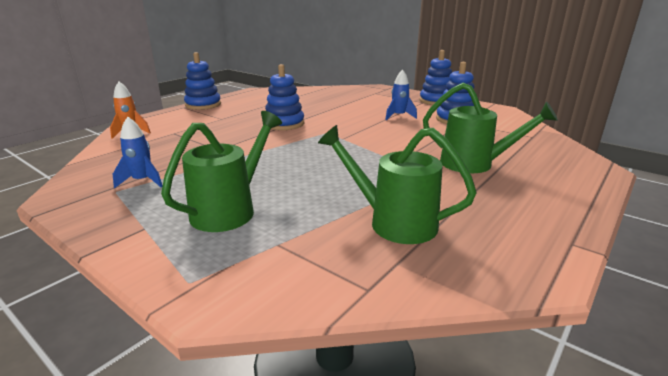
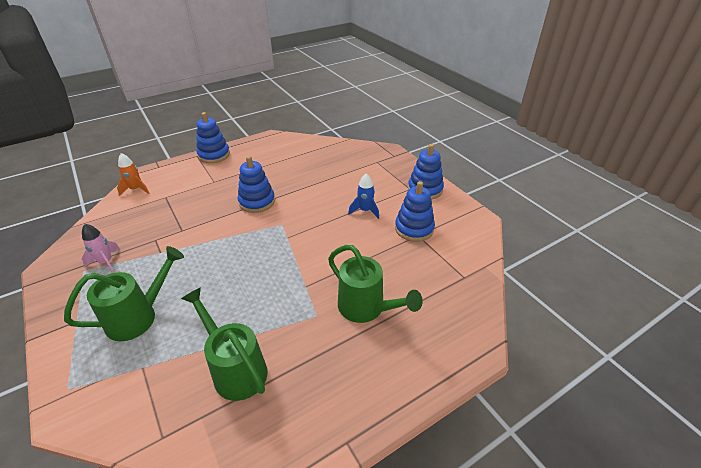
camera: 20 degrees right, 15 degrees up
(142, 181) = (106, 262): blue rocket -> pink rocket

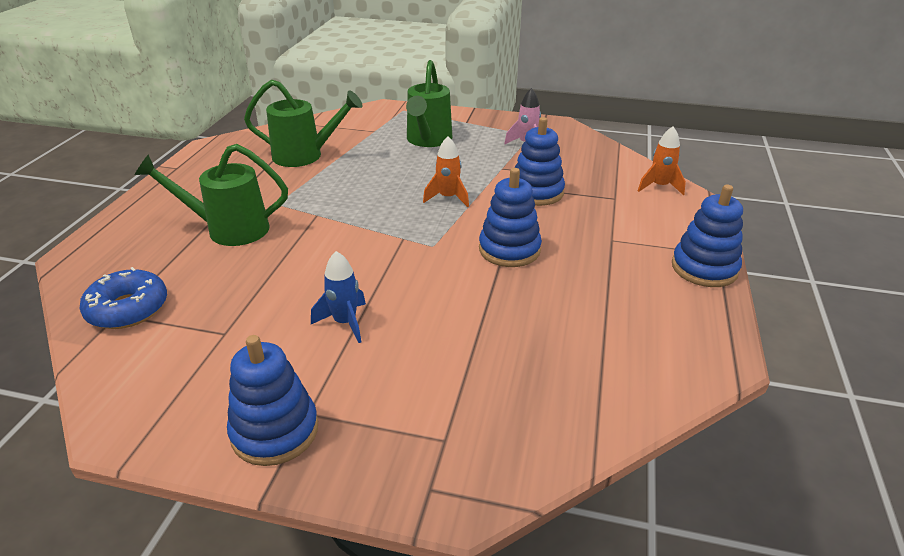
camera: 135 degrees right, 5 degrees down
(226, 249) = (448, 198): none -> orange rocket
(414, 229) = (238, 339): blue stacking toy -> blue stacking toy (536, 192)
(457, 277) = (128, 309): none -> blue donut

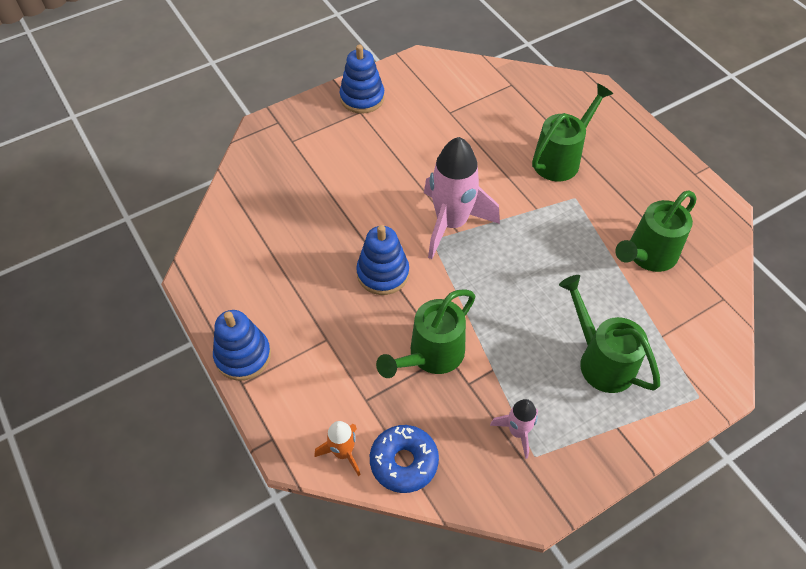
camera: 135 degrees right, 20 degrees up
(128, 309) = (512, 89): blue donut -> blue donut (404, 462)
(345, 322) = (405, 156): blue rocket -> none
(398, 245) = (451, 223): none -> pink rocket
(448, 198) = (482, 293): orange rocket -> none
(536, 192) = (431, 355): blue stacking toy -> green watering can

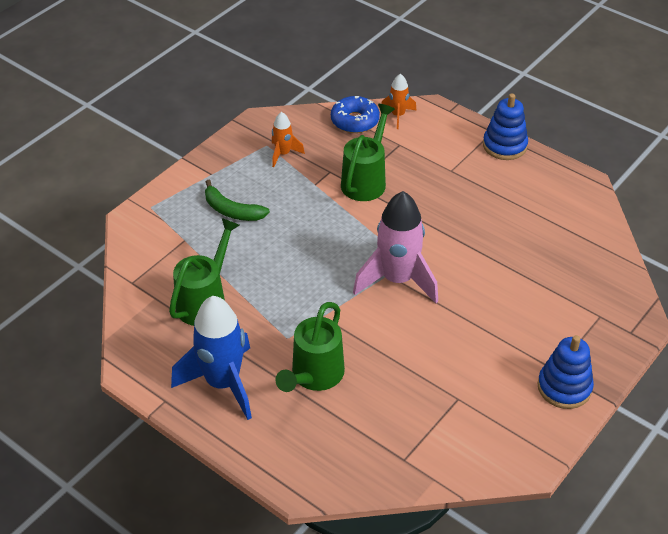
camera: 160 degrees right, 10 degrees down
(383, 273) = (435, 224): blue stacking toy -> none
(517, 432) = (283, 154): pink rocket -> orange rocket
(601, 360) = (232, 210): green watering can -> green banana
(642, 174) = (223, 383): none -> blue rocket

